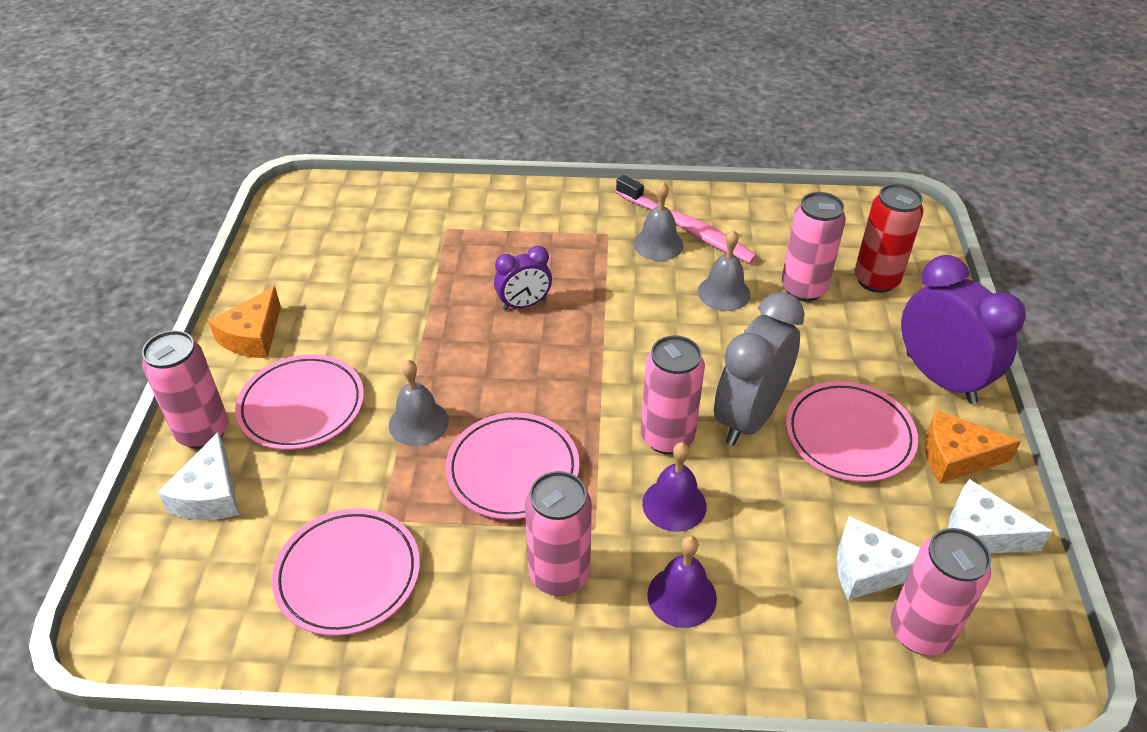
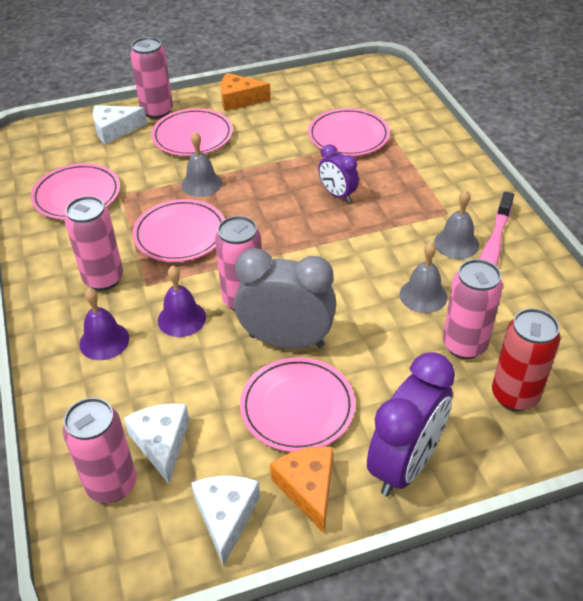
camera: 70 degrees right, 0 degrees up
(419, 262) = (348, 136): none -> pink plate

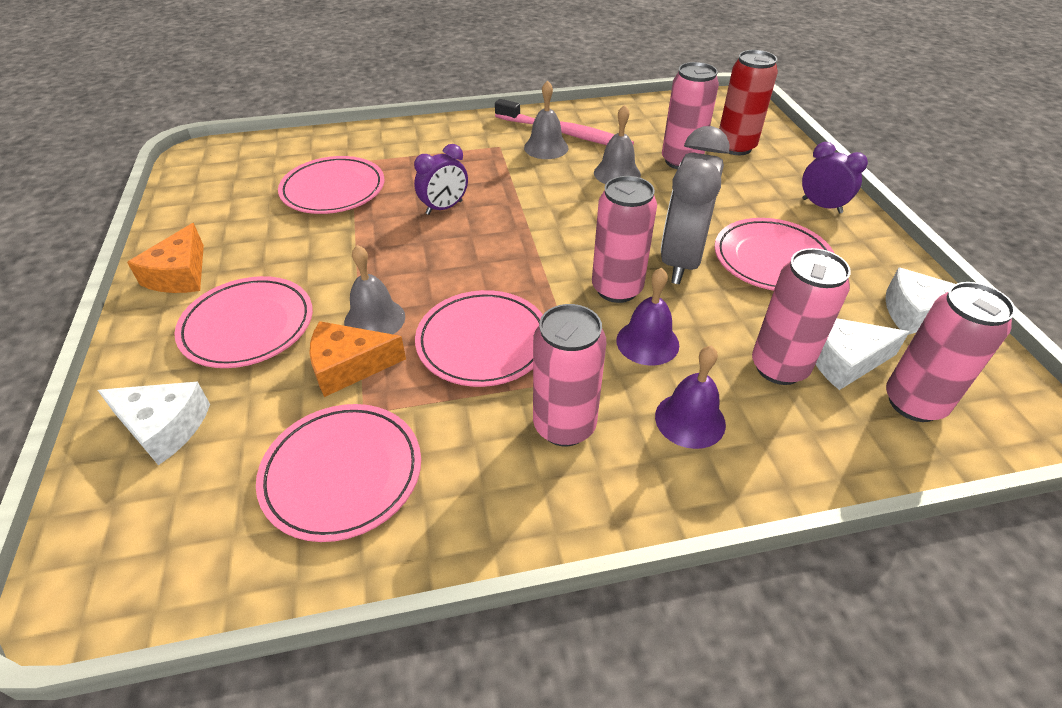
camera: 85 degrees left, 0 degrees up
(115, 130) = (164, 427): white cheese -> white cheese turned 60 degrees counterclockwise
(157, 111) = (143, 369): pink can -> pink can (779, 367)
(308, 488) = (866, 260): orange cheese -> orange cheese (349, 366)
(405, 464) = (821, 206): purple clock -> purple clock, size x0.55

